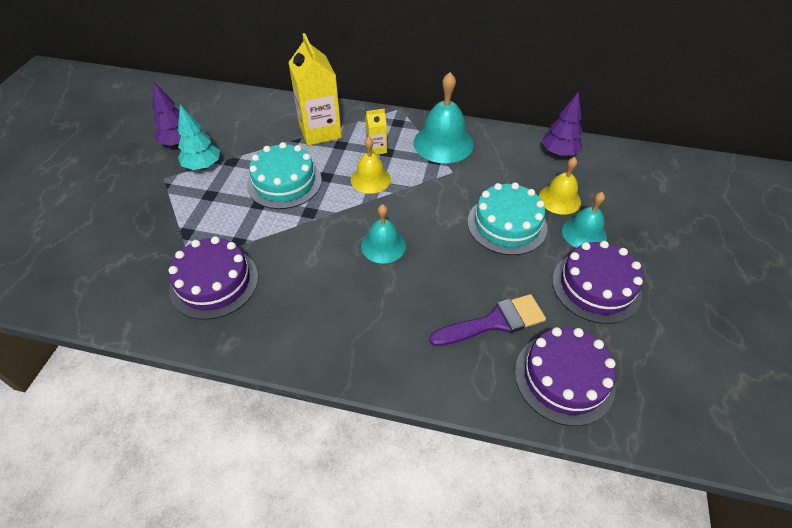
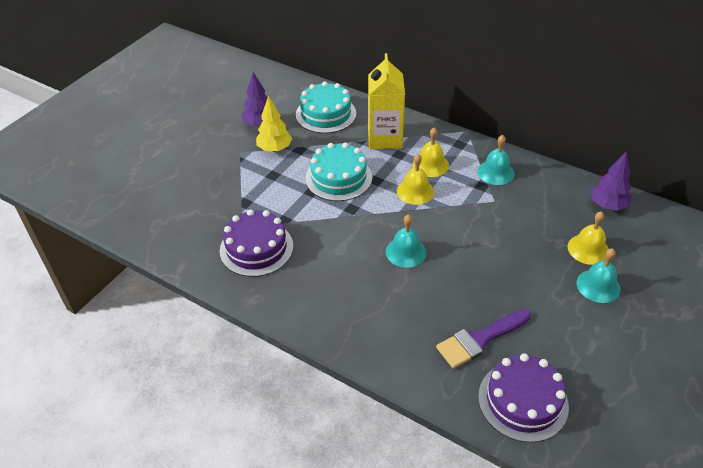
camera: 20 degrees right, 5 degrees down
(203, 166) = (274, 149): turquoise tree -> yellow tree
(376, 149) = (430, 165): yellow carton -> yellow bell
(443, 143) = (495, 172): turquoise bell -> turquoise bell, size x0.63
(494, 322) = (479, 340): purple brush -> purple brush turned 150 degrees clockwise
(507, 224) = (526, 260): turquoise cake -> turquoise cake (326, 114)
(596, 286) = (588, 335): purple cake -> none

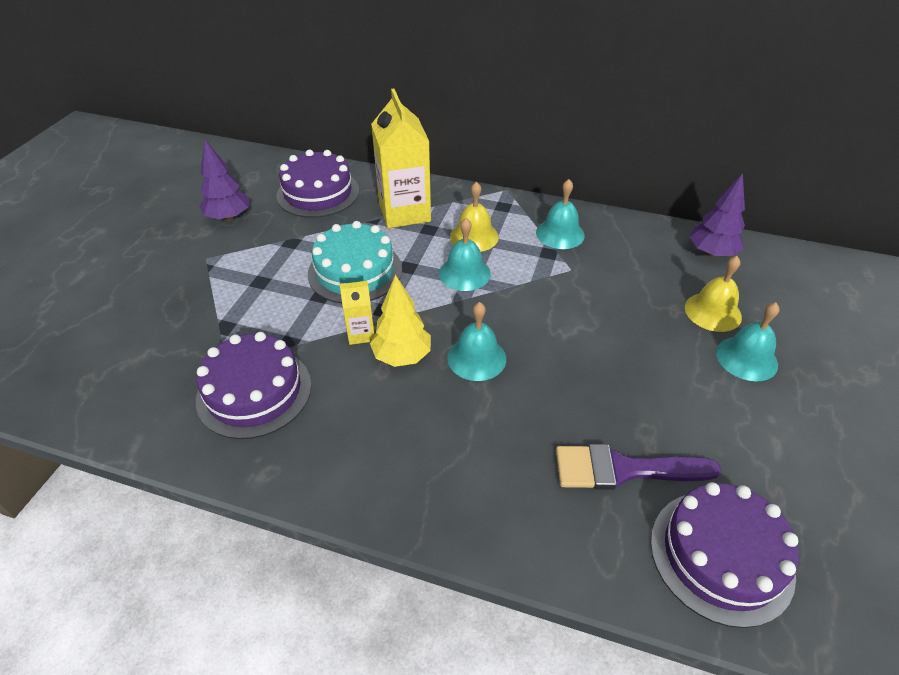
camera: 15 degrees left, 0 degrees up
(274, 149) = (256, 246): yellow tree -> yellow tree (402, 356)
(326, 114) = (318, 193): turquoise cake -> purple cake
(332, 222) = (361, 334): none -> yellow carton
(415, 191) = (464, 273): yellow bell -> turquoise bell
(479, 340) = (623, 469): purple brush -> purple brush turned 45 degrees clockwise

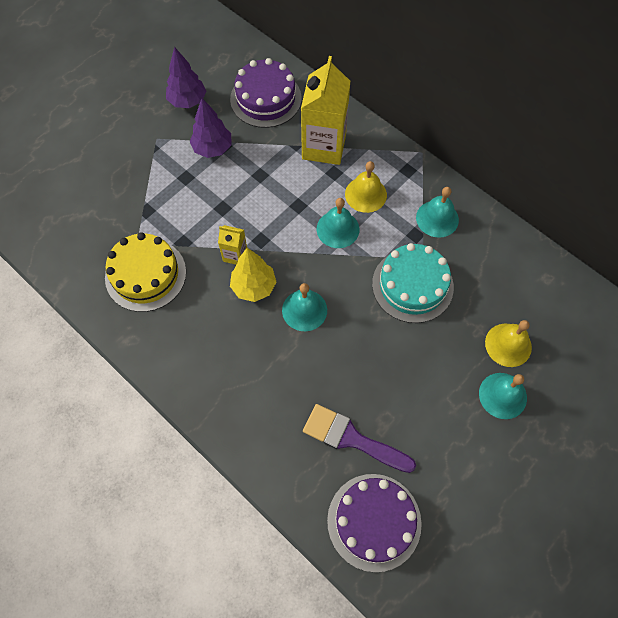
camera: 25 degrees right, 20 degrees up
(254, 392) = (145, 274): purple cake -> yellow cake
(355, 271) = (257, 194): turquoise cake -> turquoise cake (412, 285)
(711, 253) = (551, 289): purple tree -> purple tree (212, 148)

